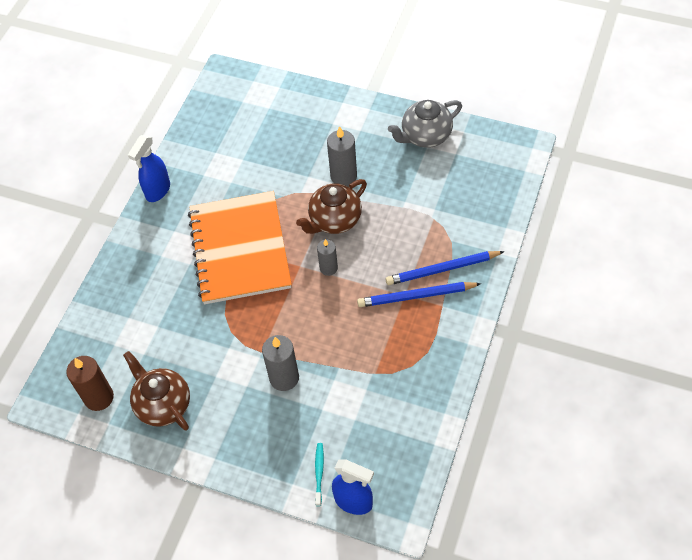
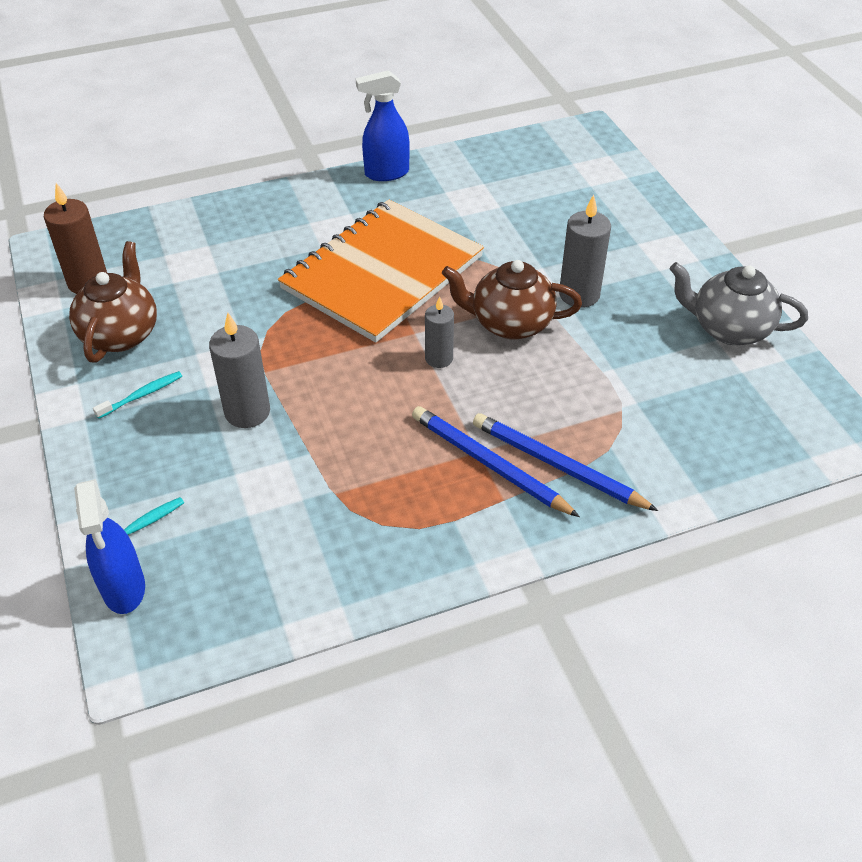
camera: 45 degrees right, 10 degrees down
(223, 421) = (142, 395): none -> turquoise toothbrush

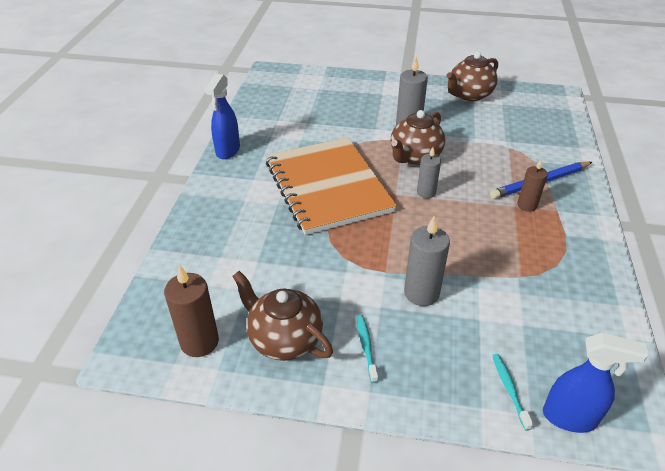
camera: 60 degrees left, 5 degrees down
(489, 464) = (527, 205): blue pencil -> brown candle
(728, 329) = (469, 95): grey teapot -> brown teapot

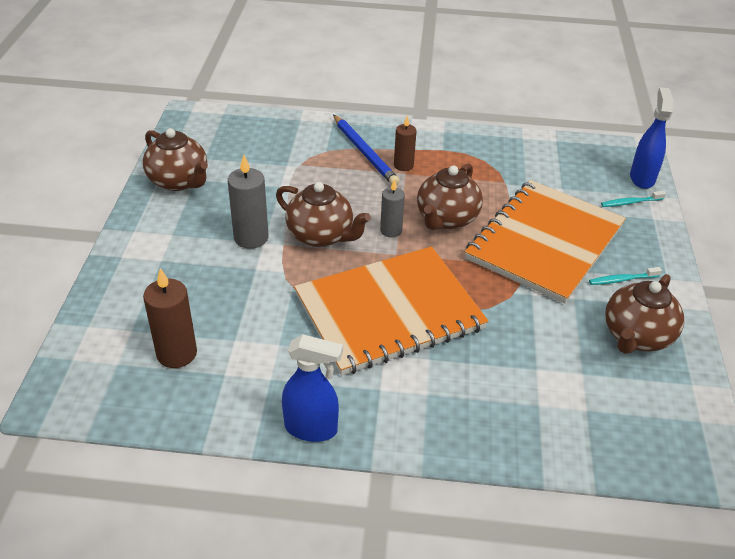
camera: 95 degrees left, 0 degrees up
(199, 342) = (667, 404): brown candle -> brown candle (177, 353)
(421, 293) = (545, 242): grey candle -> orange notebook
(448, 227) = (446, 219): none -> brown teapot

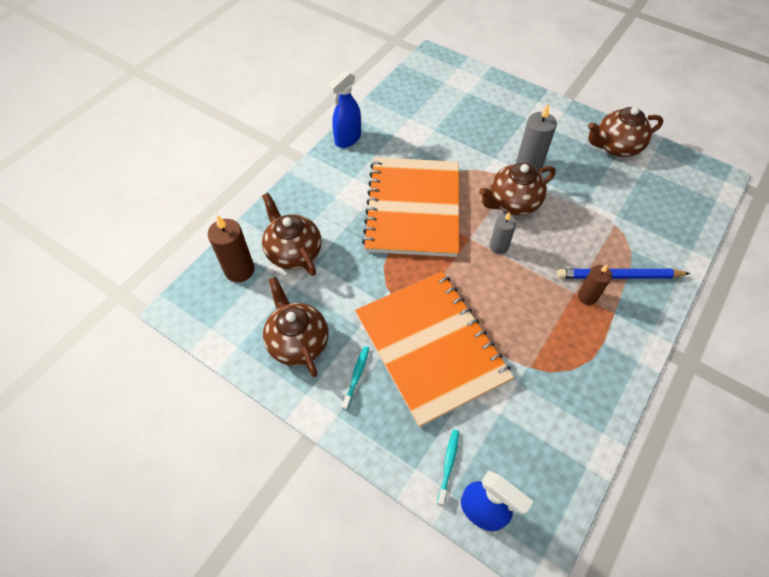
camera: 120 degrees right, 15 degrees up
(177, 353) = (437, 104): brown candle -> brown candle (239, 270)
(446, 219) = (496, 291): brown teapot -> brown teapot (293, 252)

